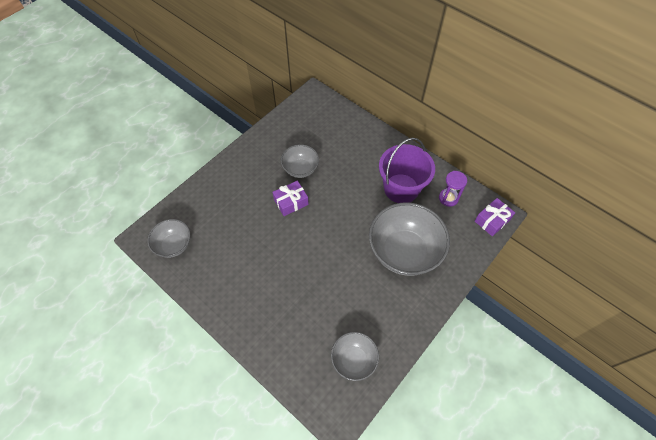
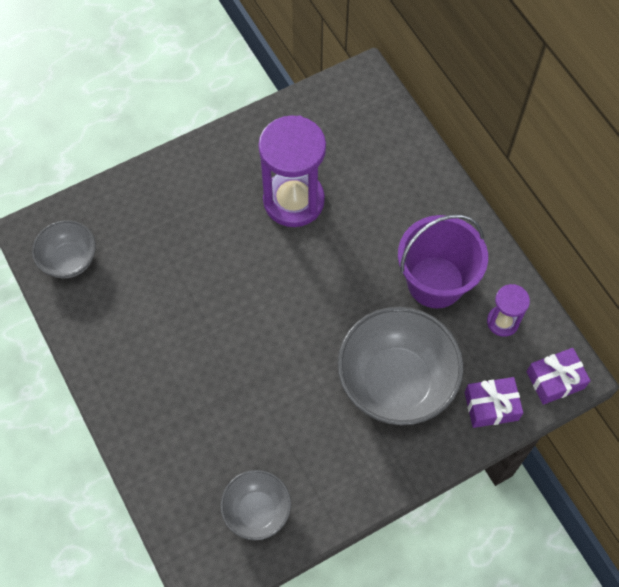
camera: 20 degrees right, 5 degrees up
(291, 202) = (259, 249): purple gift -> purple gift (491, 406)
(300, 169) = (293, 201): grey bowl -> purple hourglass

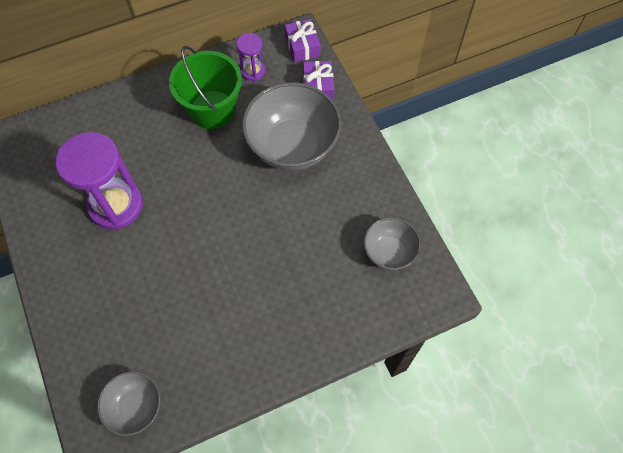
camera: 85 degrees left, 0 degrees up
(435, 282) = (212, 110): purple bucket -> green bucket

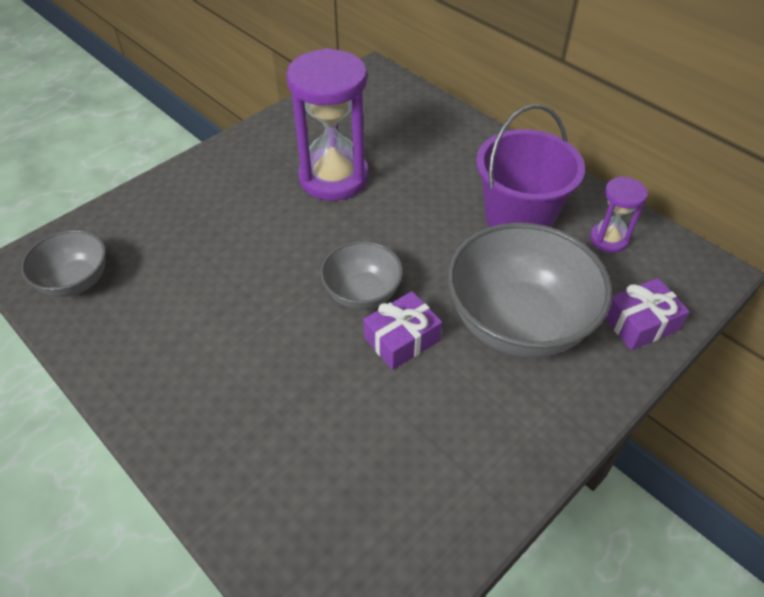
camera: 70 degrees right, 15 degrees down
(212, 110) = (518, 218): green bucket -> purple bucket
(302, 46) = (695, 281): purple gift -> purple gift (402, 339)
(389, 252) = (397, 520): grey bowl -> grey bowl (362, 293)

